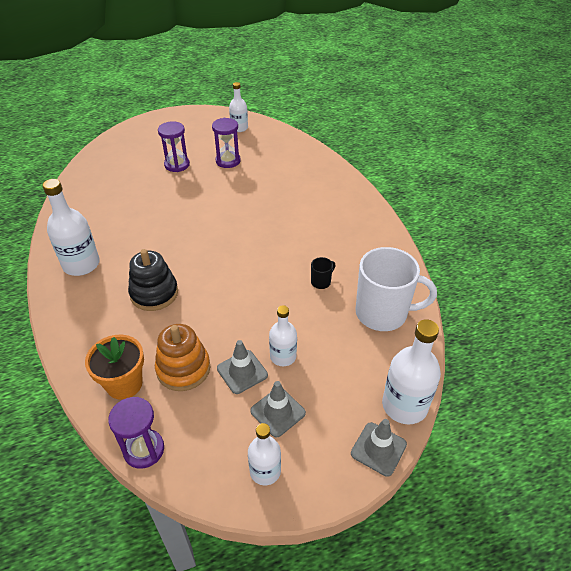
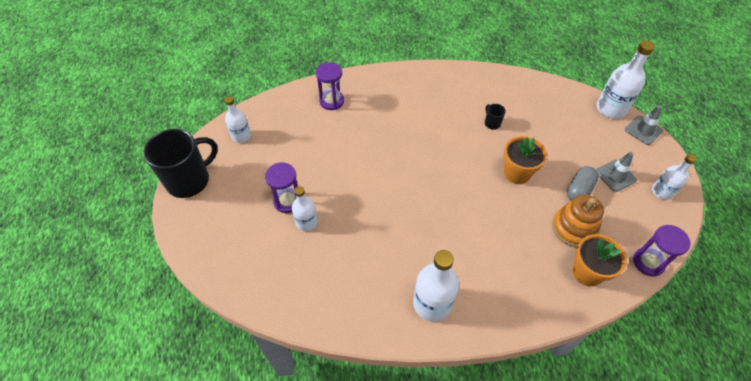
camera: 75 degrees left, 10 degrees up
(154, 293) = (485, 241): black stacking toy -> none
(186, 116) = (189, 180): none -> black mug
(228, 161) = (300, 155): purple hourglass -> purple hourglass (332, 101)
(242, 372) = (579, 190): grey traffic cone -> grey capsule
(252, 311) = (517, 173): none -> orange flower pot
(283, 356) = (566, 163): white bottle -> white bottle (306, 222)
(383, 313) = (530, 97): white mug -> none

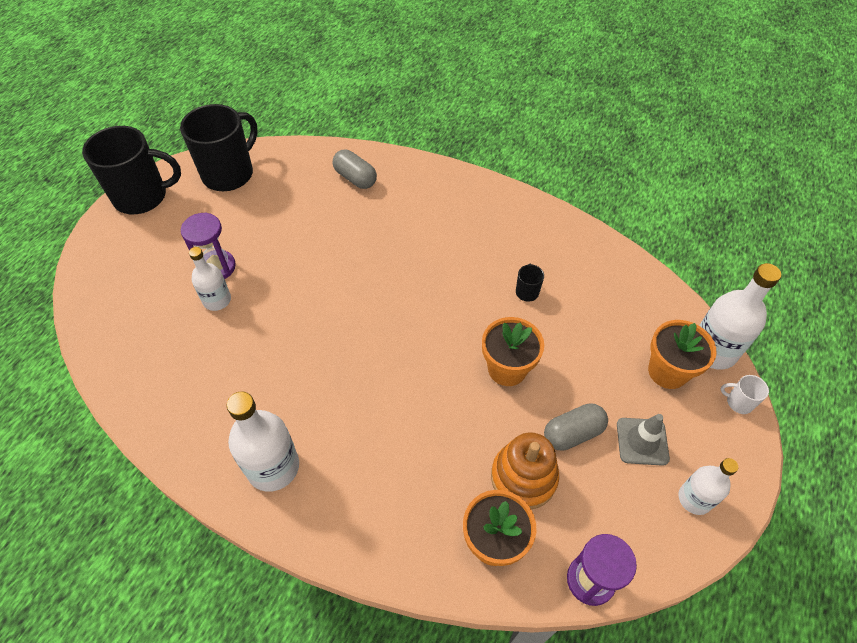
camera: 30 degrees right, 0 degrees up
(241, 136) = (229, 173): white bottle -> black mug
(332, 101) = (355, 178): purple hourglass -> grey capsule
(598, 131) = (667, 371): none -> orange flower pot
(643, 130) = (738, 402): grey traffic cone -> white mug

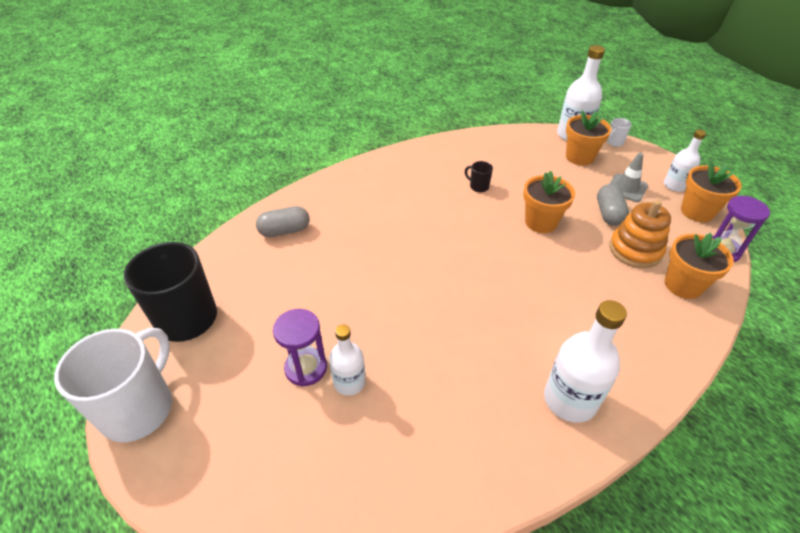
camera: 60 degrees left, 10 degrees down
(142, 197) = (139, 408): black mug -> white mug
(654, 537) = (697, 212): none -> orange flower pot

